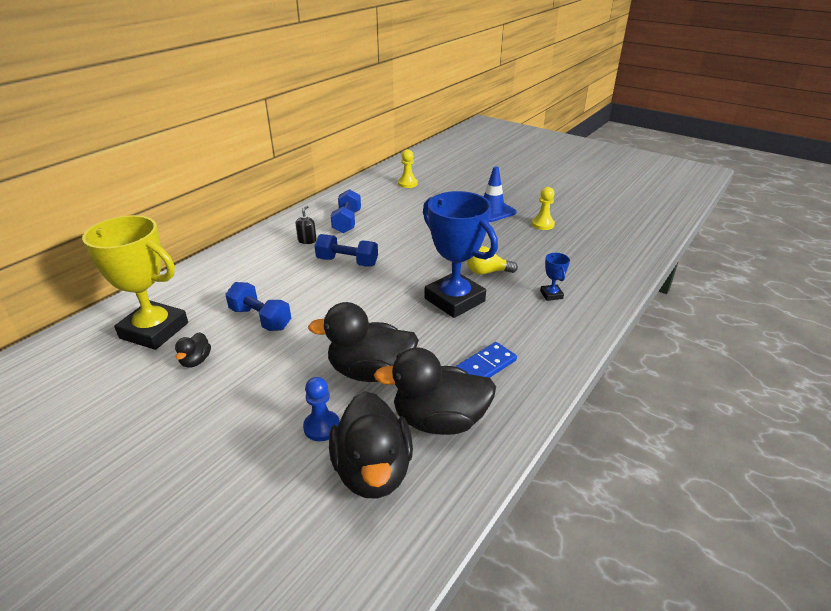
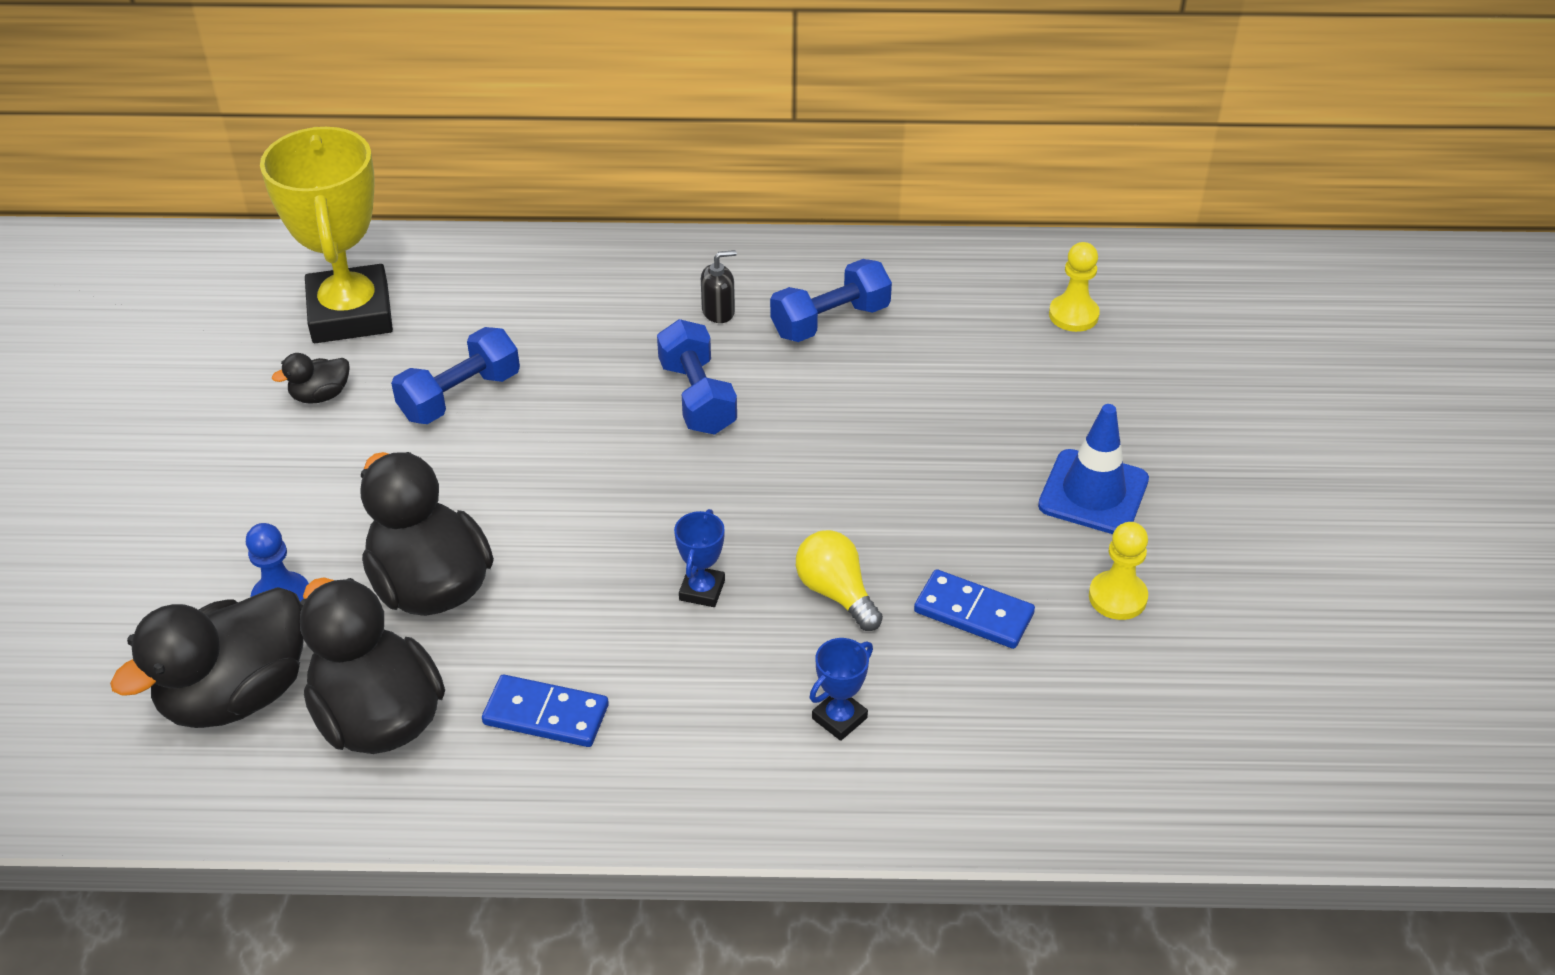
camera: 55 degrees right, 10 degrees up
(260, 318) = (460, 396): blue dumbbell -> blue dumbbell turned 45 degrees clockwise
(454, 300) = (702, 590): blue trophy -> blue trophy, size x0.41
(524, 250) = (973, 612): none -> blue domino

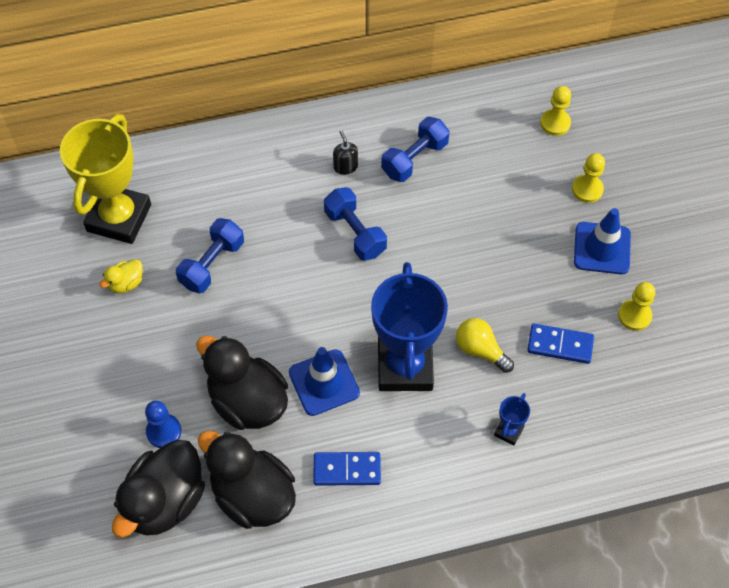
camera: 15 degrees left, 15 degrees up
(320, 395) = (126, 283): black duck -> yellow duck
(350, 313) = (119, 218): yellow trophy -> yellow trophy turned 45 degrees clockwise
(562, 585) = (324, 382): none -> blue traffic cone
(702, 590) = (405, 367): blue trophy -> blue trophy, size x2.44
(718, 311) = (345, 166): black soap dispenser -> black soap dispenser turned 75 degrees counterclockwise
(1096, 409) = (587, 189): none -> yellow pawn

